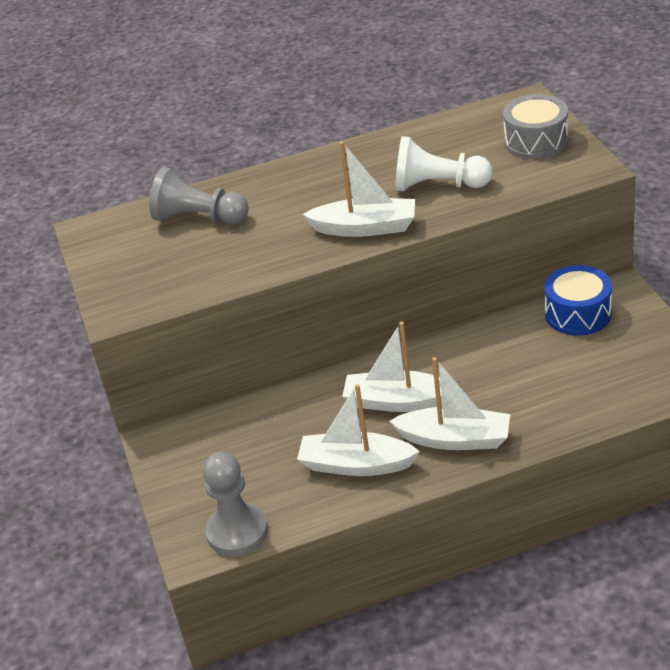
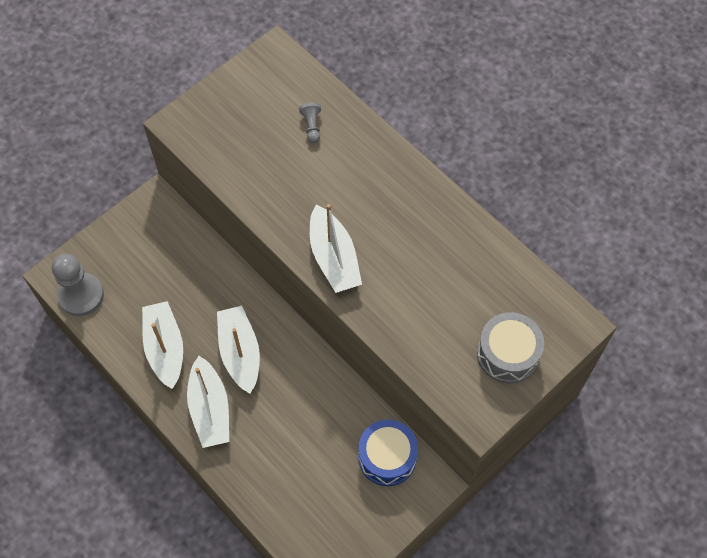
camera: 60 degrees right, 25 degrees up
(199, 218) = (312, 126): grey pawn -> grey pawn, size x0.48
(438, 185) = (412, 293): white pawn -> none

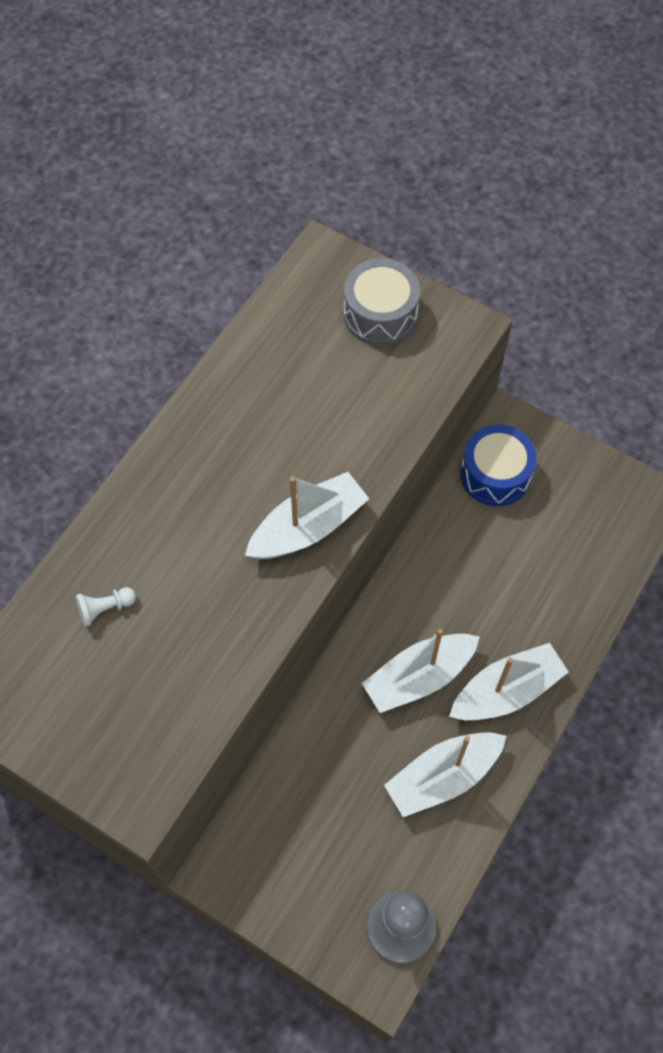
camera: 105 degrees left, 0 degrees up
(312, 126) = (105, 608): grey pawn -> white pawn

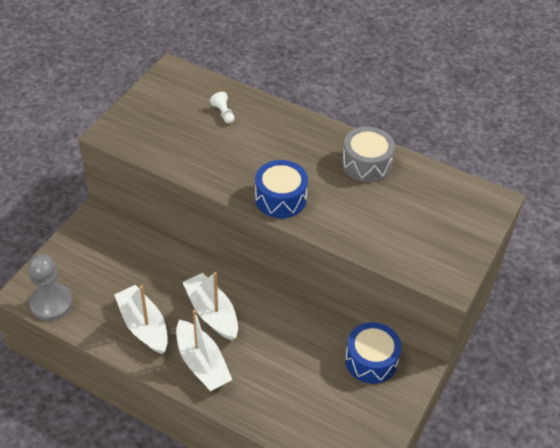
camera: 85 degrees right, 15 degrees down
(308, 527) = (280, 198): white boat -> blue drum
(380, 314) = (451, 233): grey drum -> grey drum (366, 164)

